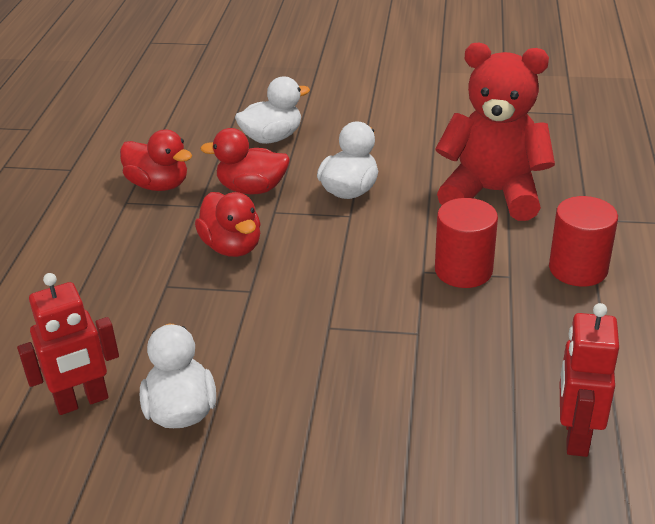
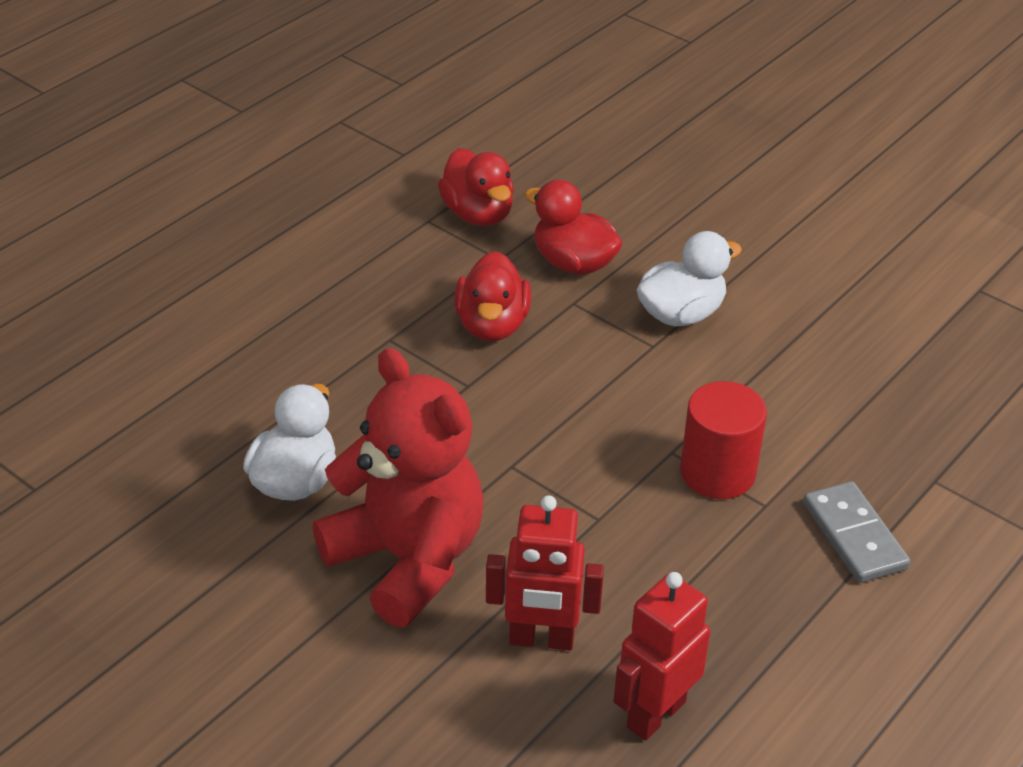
camera: 30 degrees right, 5 degrees up
(82, 401) = (216, 425): red robot -> red robot (541, 639)
(272, 138) = (653, 206): white duck -> none
(492, 193) = (848, 394): red teddy bear -> red teddy bear (407, 559)
(578, 269) = (854, 536): red cylinder -> grey domino

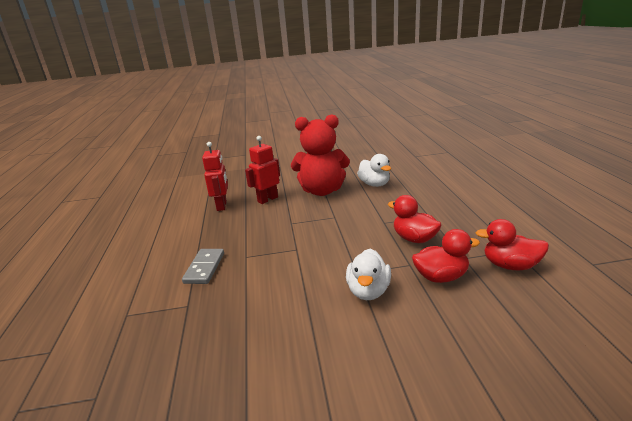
camera: 135 degrees right, 15 degrees down
(717, 472) = (273, 253): red cylinder -> none
(854, 536) = (204, 268): grey domino -> grey domino turned 75 degrees clockwise

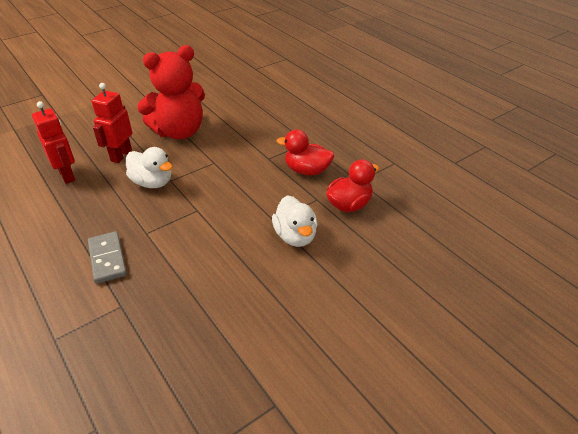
camera: 30 degrees left, 15 degrees up
(374, 184) = (233, 113): white duck -> white duck (152, 182)
(510, 265) = (397, 179): red duck -> none

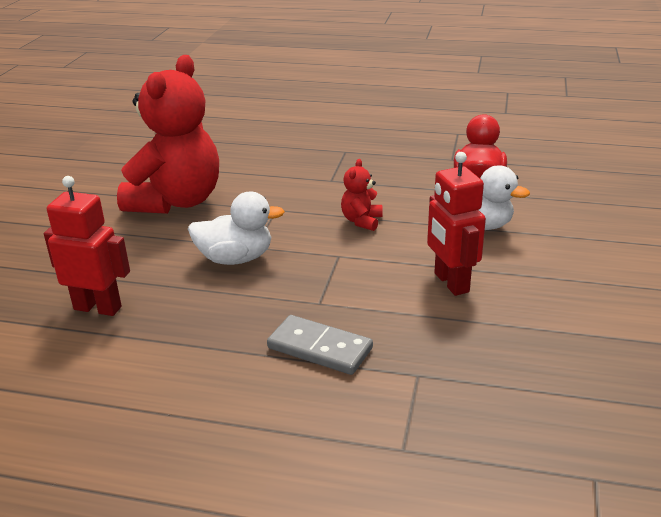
camera: 40 degrees left, 10 degrees down
(121, 155) = (139, 255): red robot -> red robot (450, 283)
(241, 195) = (361, 221): none -> red teddy bear
(307, 170) = (390, 172): red duck -> none

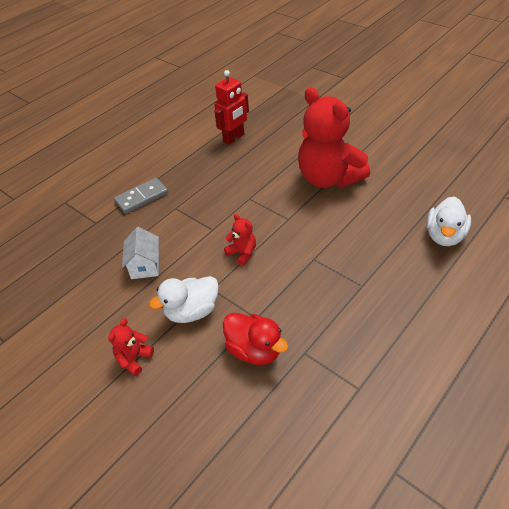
camera: 120 degrees right, 15 degrees up
(236, 258) = (241, 188): white duck -> white duck (444, 236)
(450, 283) = (145, 266): red robot -> white house
(573, 237) = (134, 359): none -> red teddy bear

